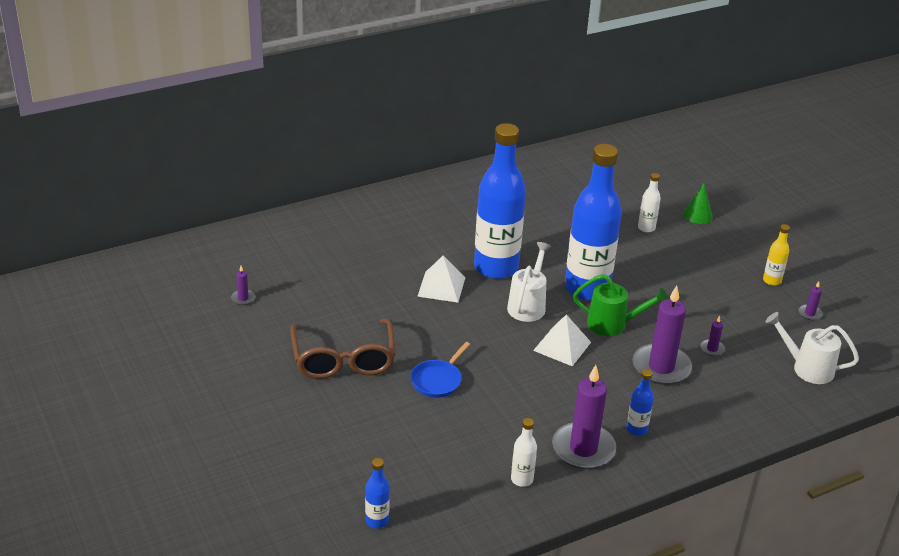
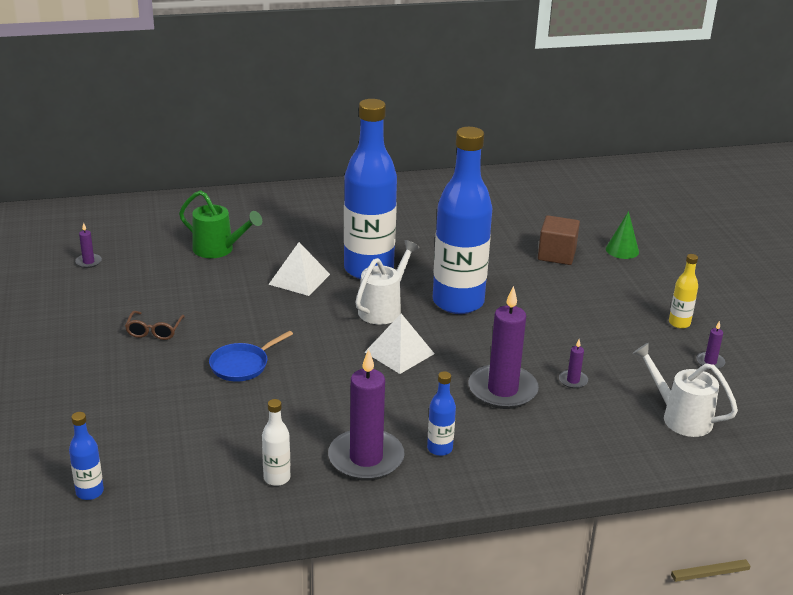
camera: 15 degrees right, 5 degrees down
(343, 360) = (154, 331): brown glasses -> brown glasses, size x0.47
(613, 324) = (469, 340): green watering can -> green watering can (219, 250)
(646, 228) = (556, 255): white bottle -> brown cube

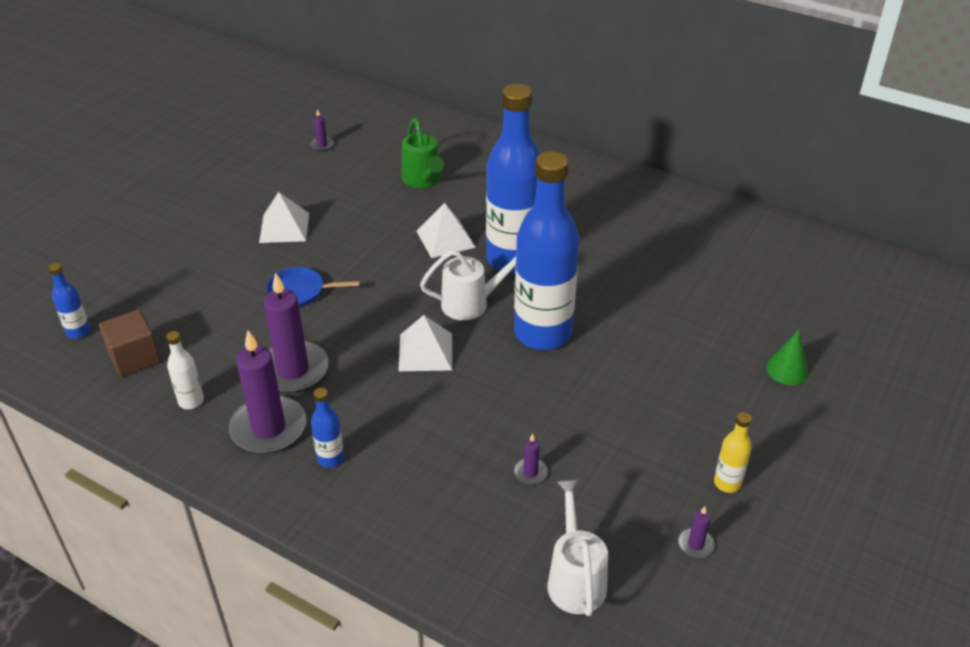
camera: 45 degrees right, 10 degrees up
(154, 331) = (284, 227): brown glasses -> white pyramid
(502, 390) = (456, 440): purple candle -> purple candle (293, 370)
(556, 255) = (708, 337): brown cube -> brown cube (135, 358)

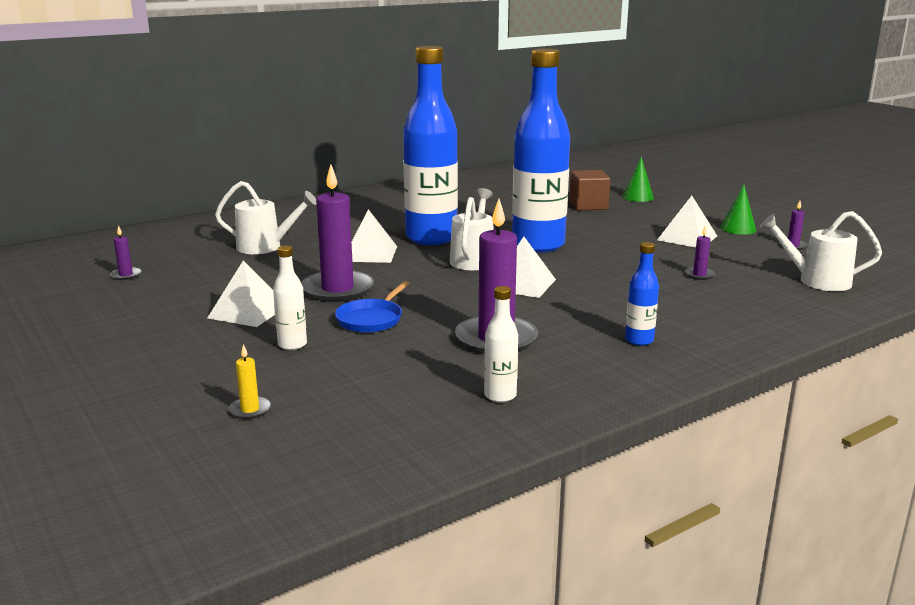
camera: 65 degrees left, 20 degrees down
(78, 332) = (288, 455): blue bottle -> none
(131, 293) = (250, 410): none -> yellow candle
(135, 358) = (387, 421): brown cube -> brown cube (588, 205)
(235, 271) = (292, 345): none -> white bottle
(268, 428) = (576, 361): purple candle -> purple candle (337, 289)
(423, 180) = (266, 247): green watering can -> white watering can
(654, 442) = (687, 238): none -> white pyramid
(727, 483) = (738, 229): yellow bottle -> green cone

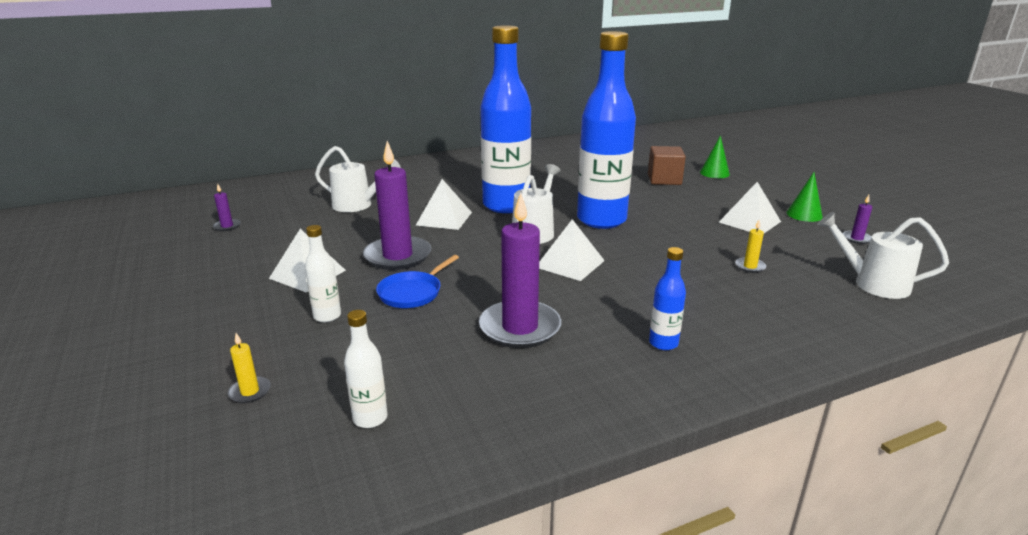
camera: 10 degrees right, 5 degrees up
(500, 396) = (496, 401): white bottle -> white bottle (370, 418)
(699, 275) = (750, 266): purple candle -> yellow candle

